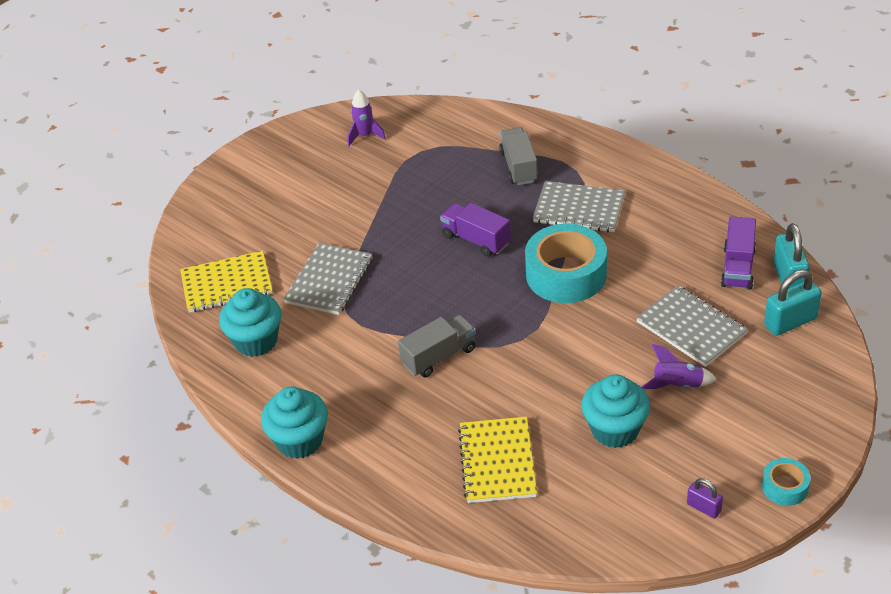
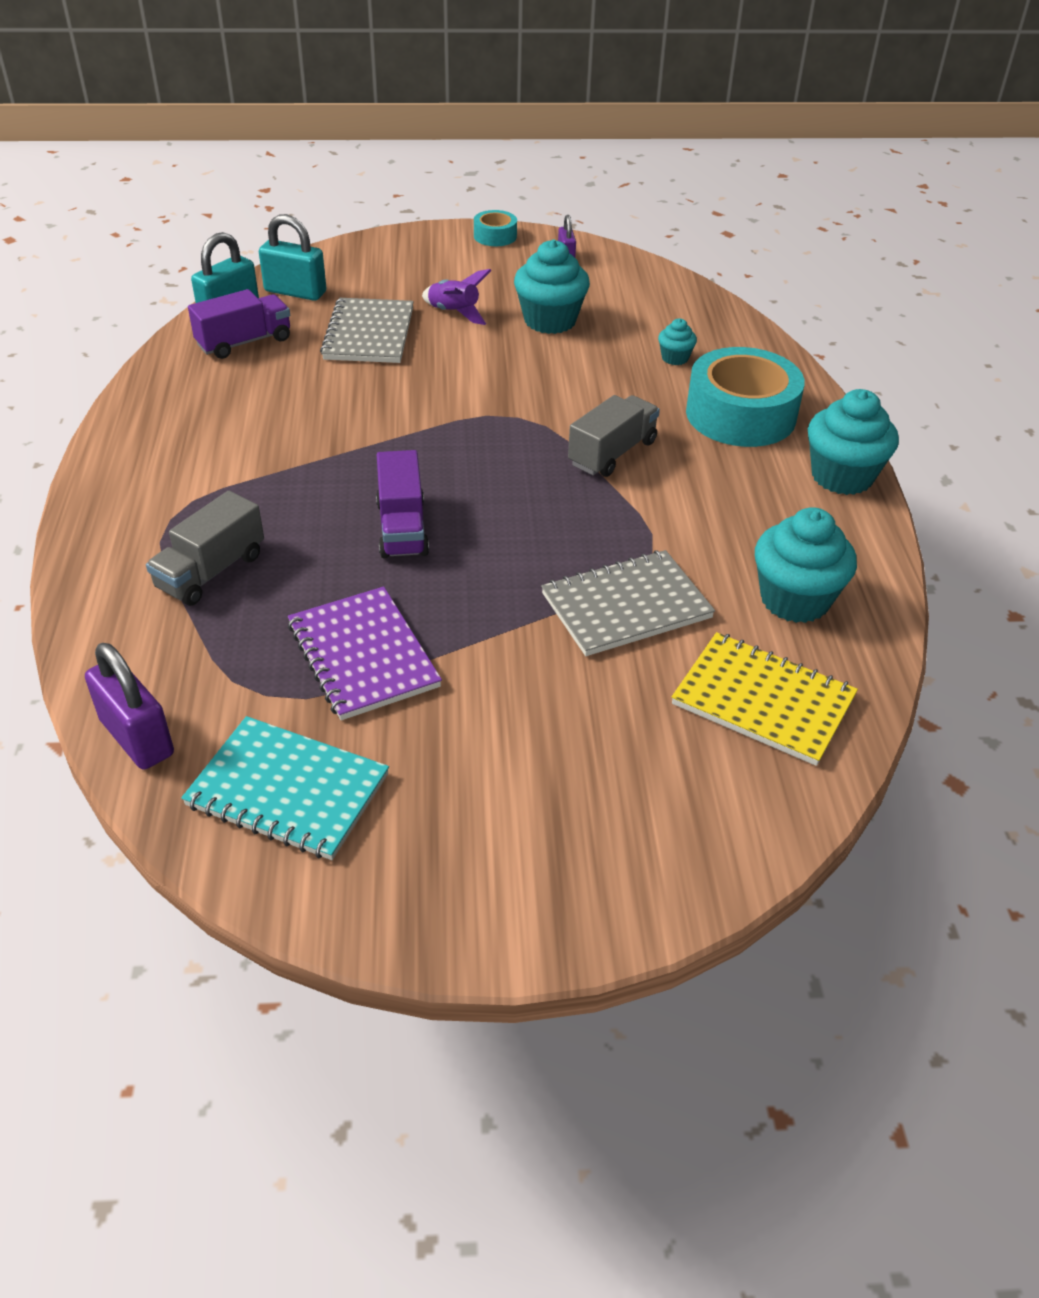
camera: 140 degrees left, 0 degrees up
(365, 136) = (287, 791): purple rocket -> turquoise notebook
(407, 185) = (363, 655): none -> purple notebook
(439, 356) = (612, 453): grey truck -> grey truck turned 120 degrees clockwise
(440, 112) = (137, 737): none -> purple padlock
(497, 462) = (675, 358): yellow notebook -> turquoise cupcake
(566, 274) = (382, 435): turquoise tape -> turquoise tape (740, 415)
(579, 209) = (253, 479): grey notebook -> none

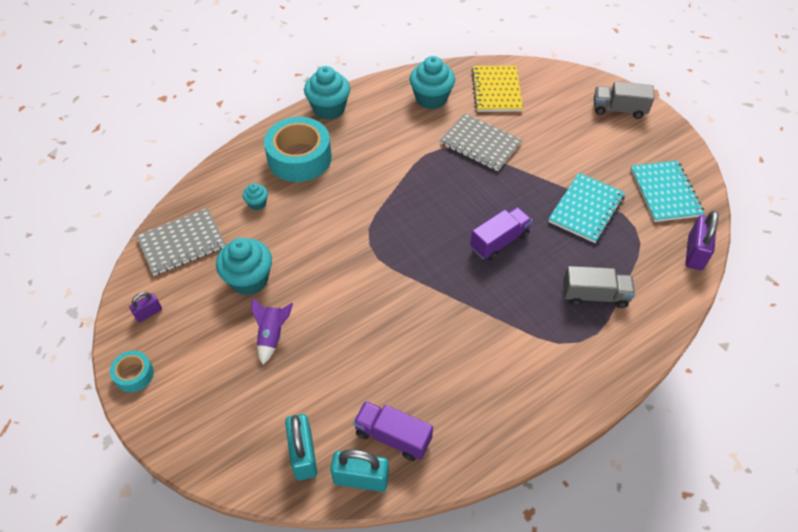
camera: 120 degrees left, 10 degrees up
(363, 655) = (586, 209): purple notebook -> turquoise notebook
(369, 334) = (331, 368): grey notebook -> grey notebook (182, 243)
(612, 453) = (373, 192): grey truck -> grey truck (619, 109)

